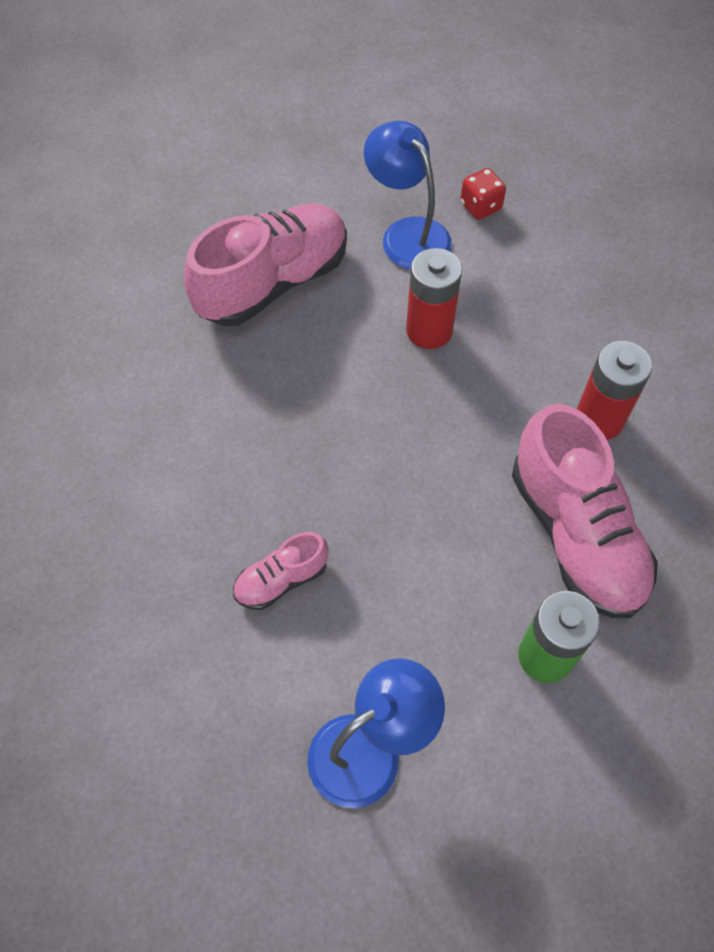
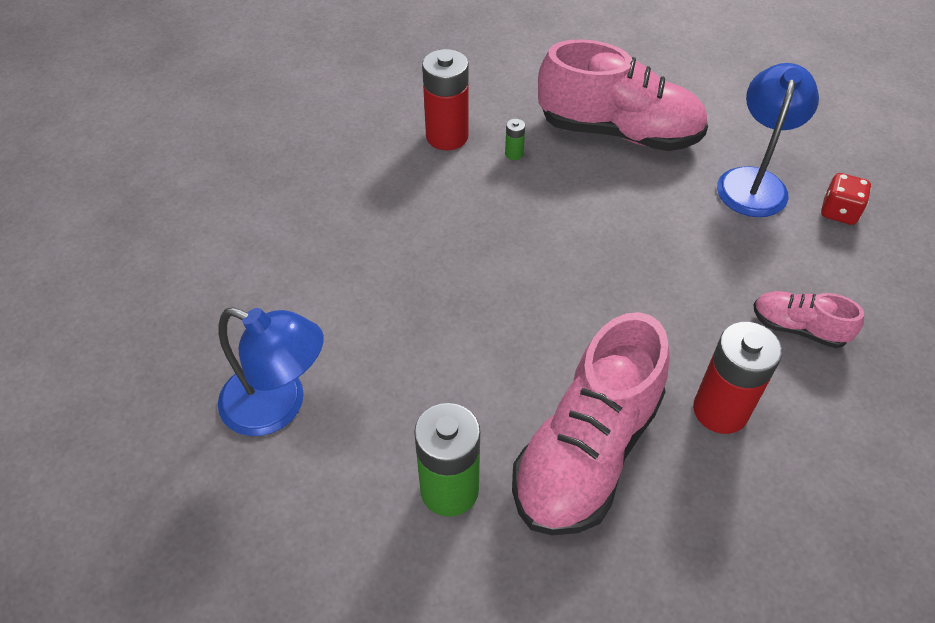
camera: 55 degrees right, 10 degrees down
(229, 377) = (514, 154): none -> green battery
(281, 580) = (376, 274): pink shoe -> pink shoe (798, 328)
(429, 330) = (679, 244): red battery -> red battery (447, 136)

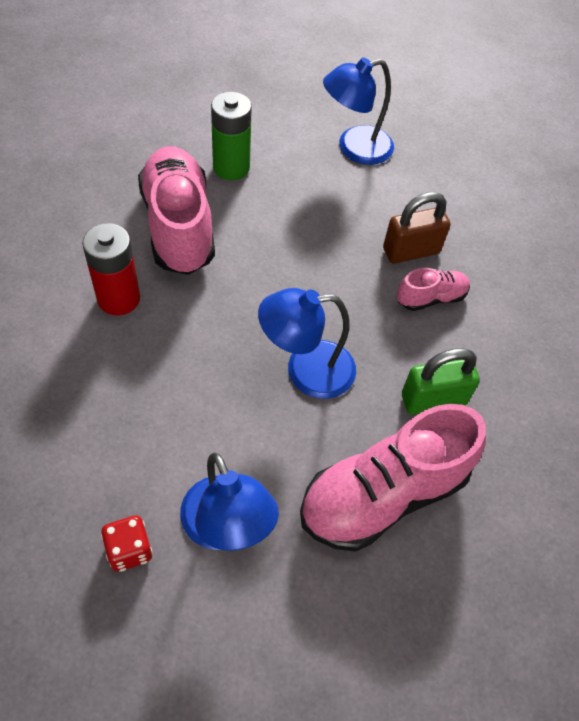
camera: 130 degrees right, 5 degrees up
(379, 259) = (411, 251): none -> brown padlock
(447, 136) = (496, 377): red battery -> none
(514, 154) = (433, 400): green battery -> green padlock
(592, 232) = (306, 370): none -> blue lamp
(798, 328) = (101, 395): pink shoe -> pink shoe (431, 298)

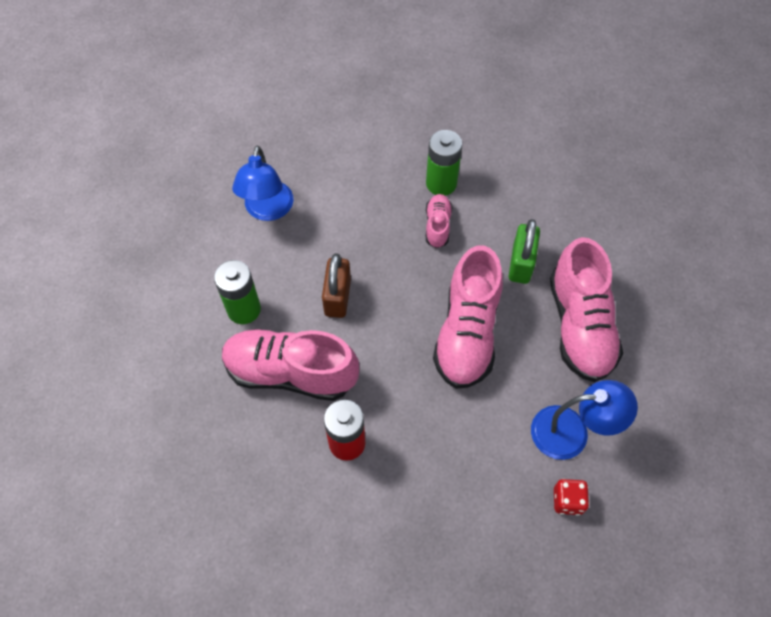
camera: 60 degrees left, 5 degrees up
(306, 370) = (467, 333): blue lamp -> pink shoe
(411, 251) = (390, 219): brown padlock -> brown padlock (337, 297)
(490, 284) = (441, 183): none -> green battery

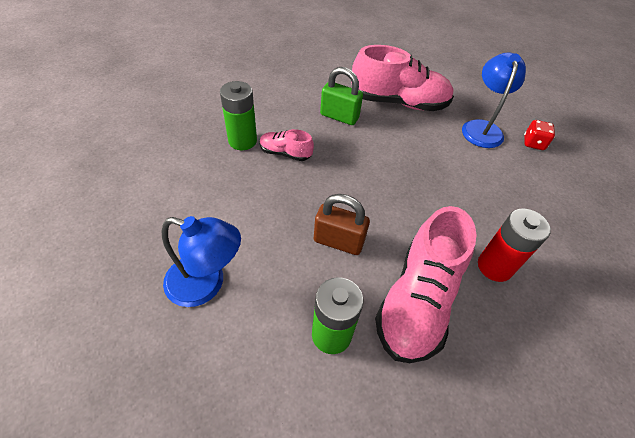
camera: 80 degrees left, 10 degrees down
(467, 333) = (394, 161): pink shoe -> none

